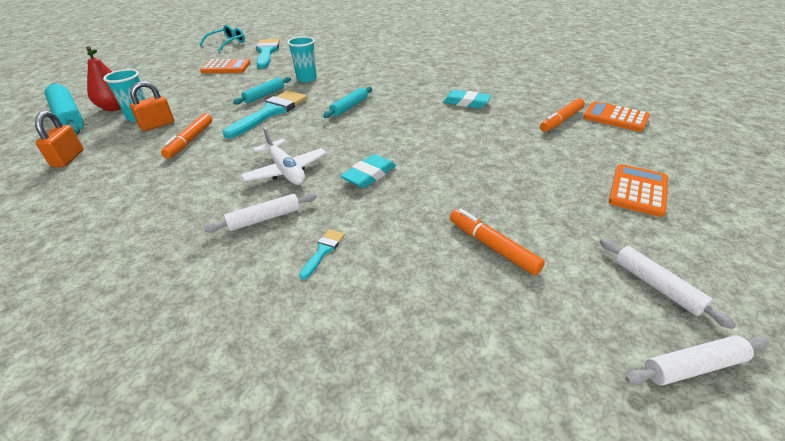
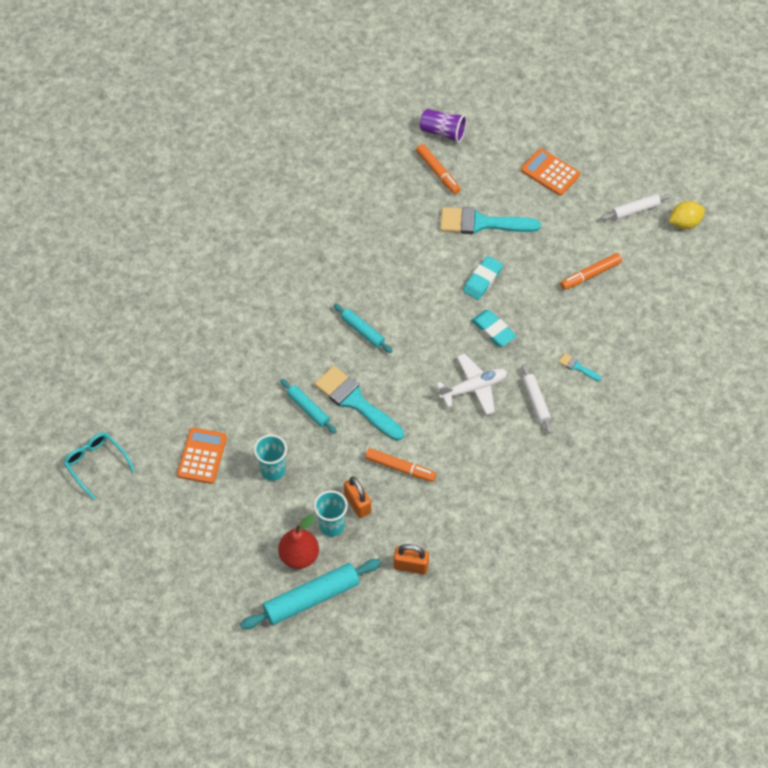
camera: 80 degrees left, 20 degrees up
(267, 52) = (158, 411): turquoise brush -> turquoise brush (481, 223)
(306, 79) = (272, 366): turquoise cup -> turquoise cup (273, 470)
(466, 102) = (381, 231): turquoise eraser -> turquoise eraser (482, 280)
(615, 117) = (443, 132): orange calculator -> purple cup
(693, 366) = (684, 223): white rolling pin -> yellow lemon

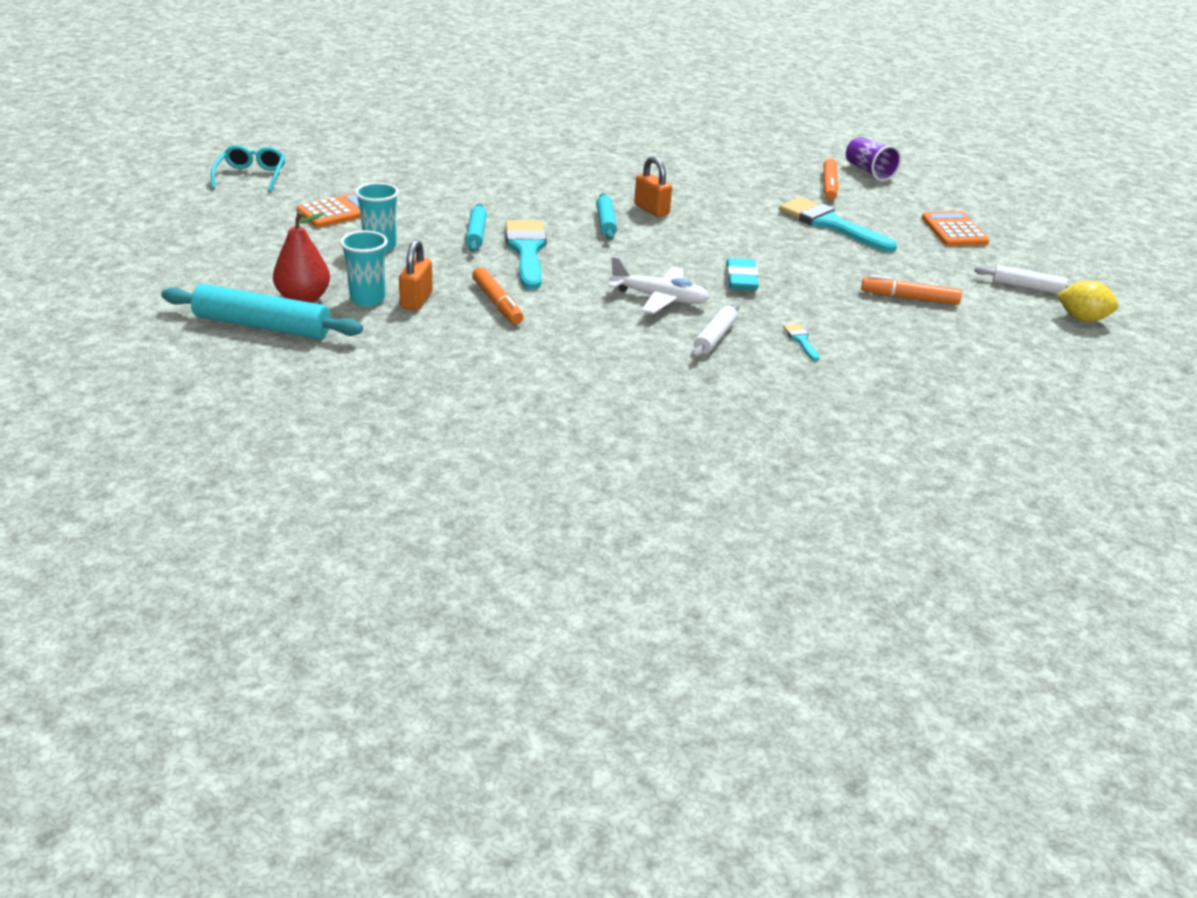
camera: 40 degrees right, 25 degrees down
(411, 566) = (392, 361): orange padlock -> orange padlock (651, 209)
(482, 280) = (778, 250): turquoise eraser -> none

